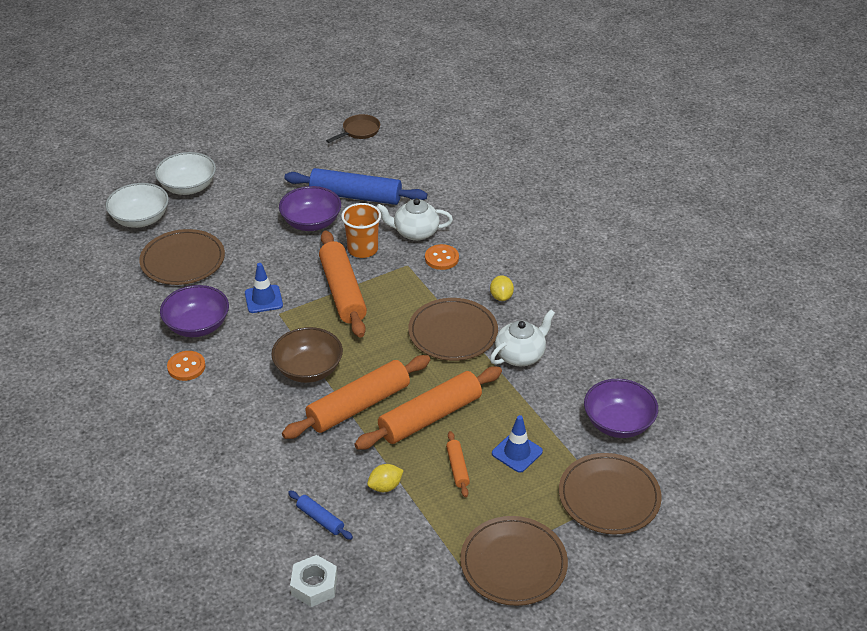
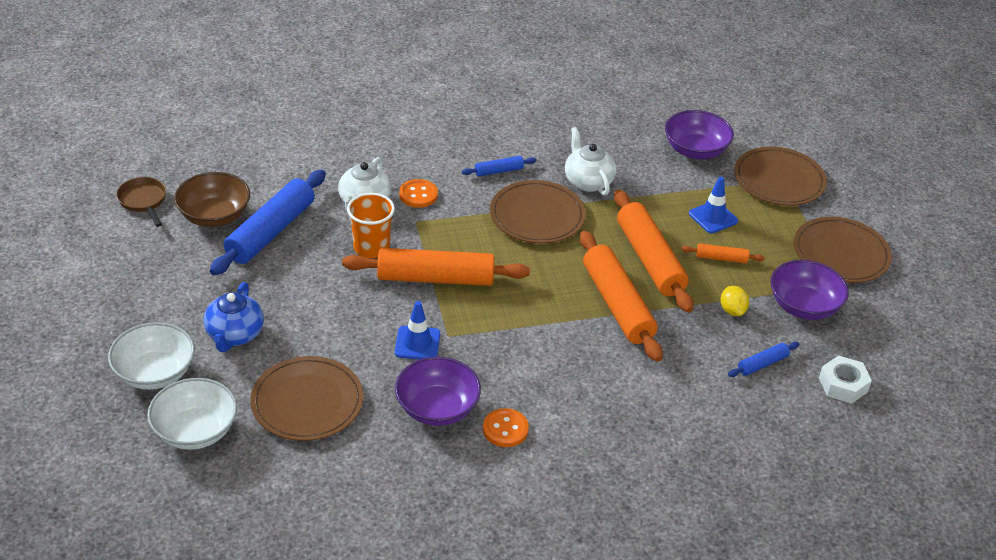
camera: 75 degrees left, 0 degrees up
(237, 210) = (234, 335): none -> blue teapot
(308, 369) = (549, 330): brown bowl -> brown bowl (214, 216)
(311, 222) = (298, 277): purple bowl -> purple bowl (803, 306)
(501, 297) = (499, 171): yellow lemon -> blue rolling pin

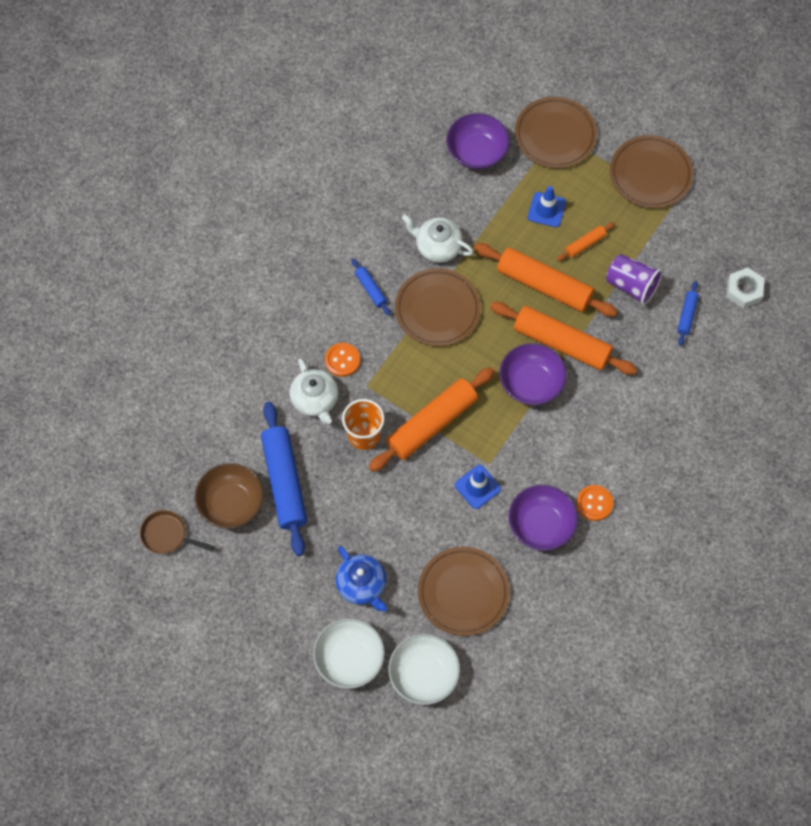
camera: 40 degrees left, 25 degrees up
(499, 171) = (371, 289): blue rolling pin -> blue rolling pin turned 60 degrees counterclockwise
(732, 310) = (631, 285): yellow lemon -> purple cup
(803, 306) = (668, 243): purple bowl -> purple bowl (531, 383)

